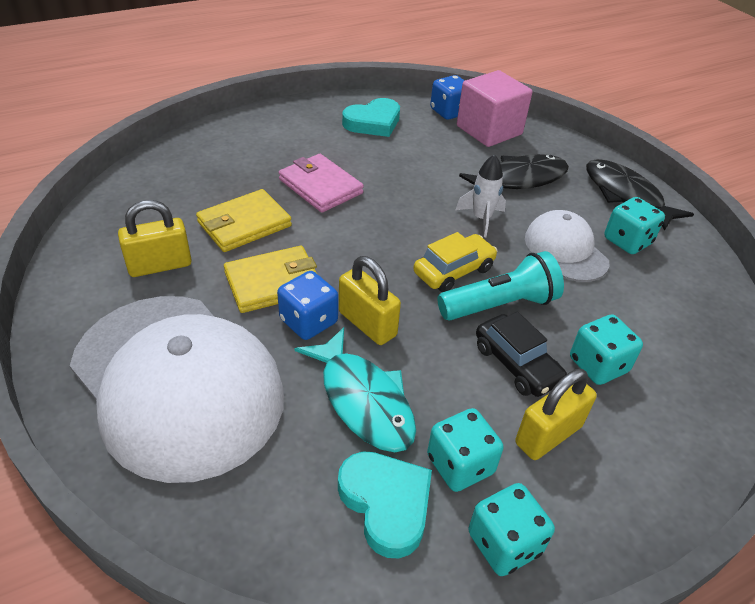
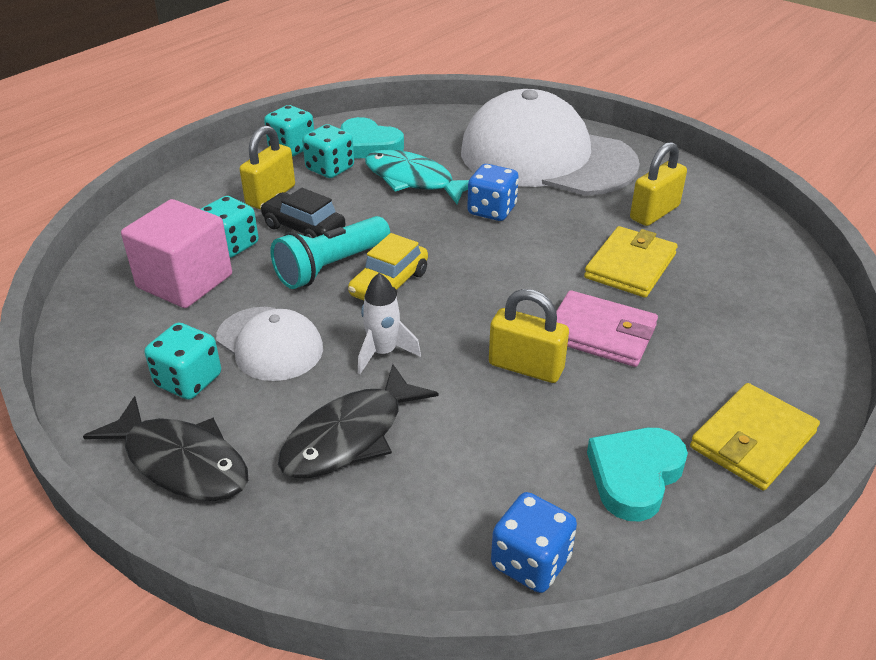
camera: 160 degrees right, 5 degrees down
(273, 283) = (547, 227): yellow wallet -> yellow wallet (752, 440)
(367, 324) = (443, 221): yellow padlock -> yellow padlock (526, 367)
(489, 130) = (436, 536): pink cube -> pink cube (185, 281)

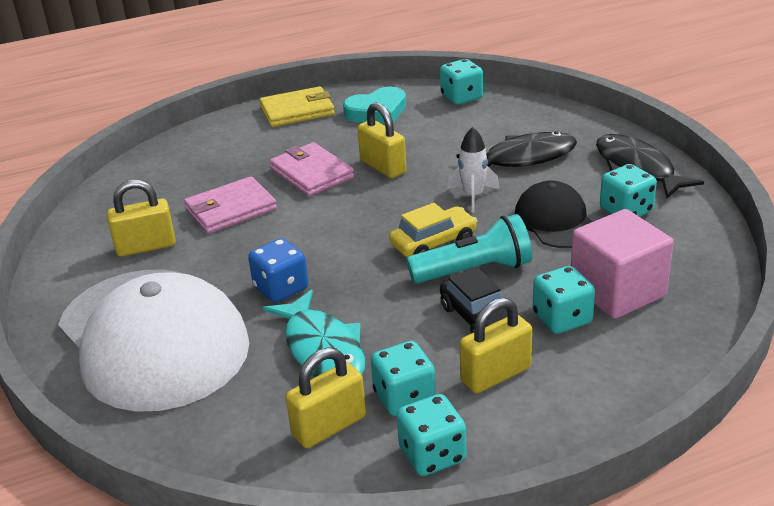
camera: 150 degrees left, 5 degrees down
(270, 344) = (556, 221): white cap -> black cap
(369, 145) = (329, 426): turquoise heart -> yellow padlock
(531, 562) = (461, 97): blue dice -> turquoise dice
(630, 266) = (230, 209): yellow wallet -> pink wallet

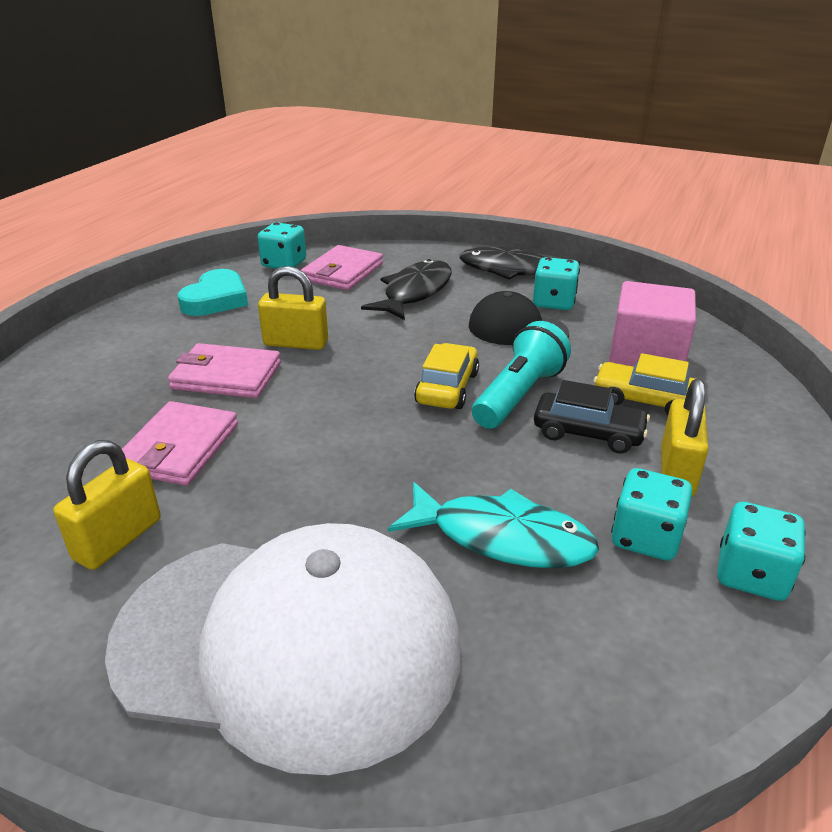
camera: 45 degrees left, 0 degrees up
(281, 288) = (364, 500): blue dice -> none
(297, 111) = (121, 325): yellow wallet -> none
(329, 426) = (630, 611): yellow padlock -> none
(473, 196) = (419, 336): white rocket -> none
(495, 120) = (342, 272): none -> pink wallet
(562, 319) = (645, 400): turquoise dice -> yellow car

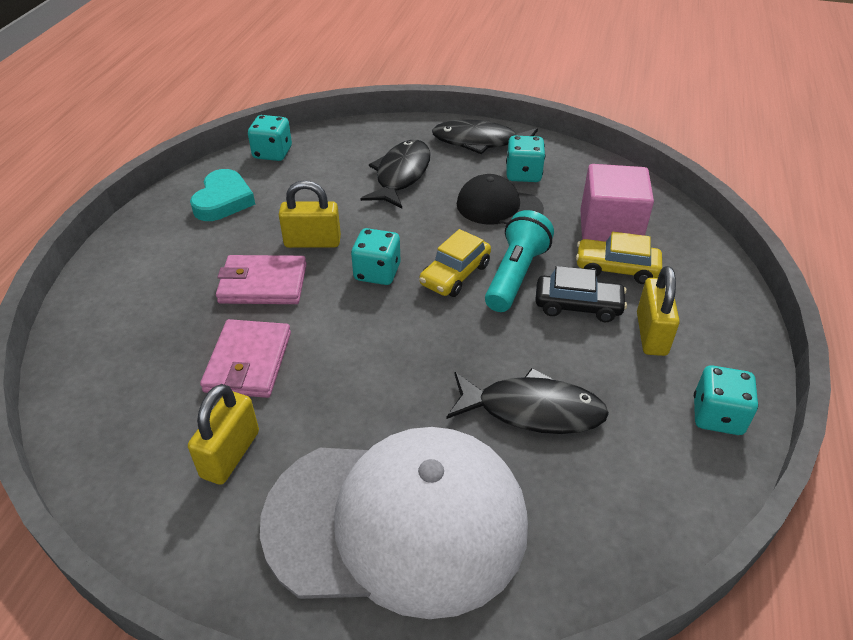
camera: 10 degrees left, 10 degrees up
(342, 272) = (329, 157): pink wallet -> none
(447, 388) = (455, 274): yellow car -> yellow car turned 150 degrees counterclockwise
(502, 538) = (532, 410): turquoise fish -> black fish
(645, 538) = (638, 395): turquoise dice -> turquoise dice (377, 272)

